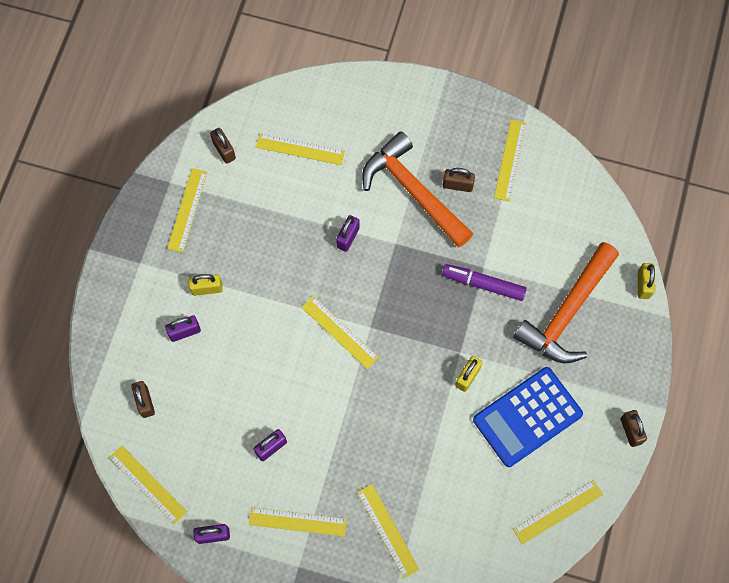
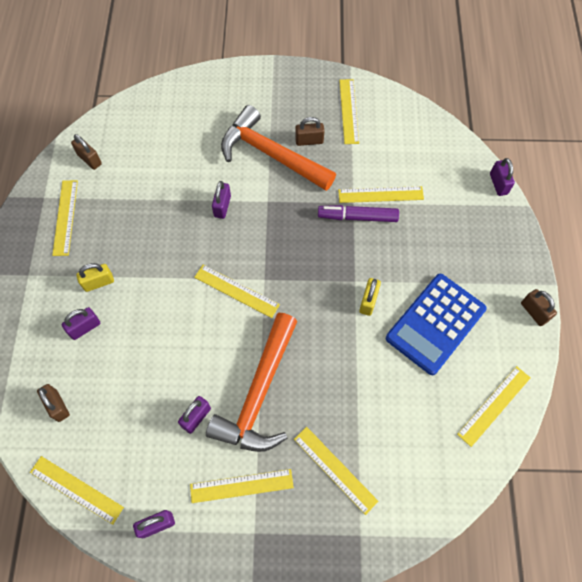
camera: 15 degrees left, 5 degrees down
(300, 149) = (160, 143): yellow ruler -> yellow ruler (380, 195)
(567, 312) = (440, 222): orange hammer -> orange hammer (259, 393)
(643, 284) = (498, 184): yellow padlock -> purple padlock

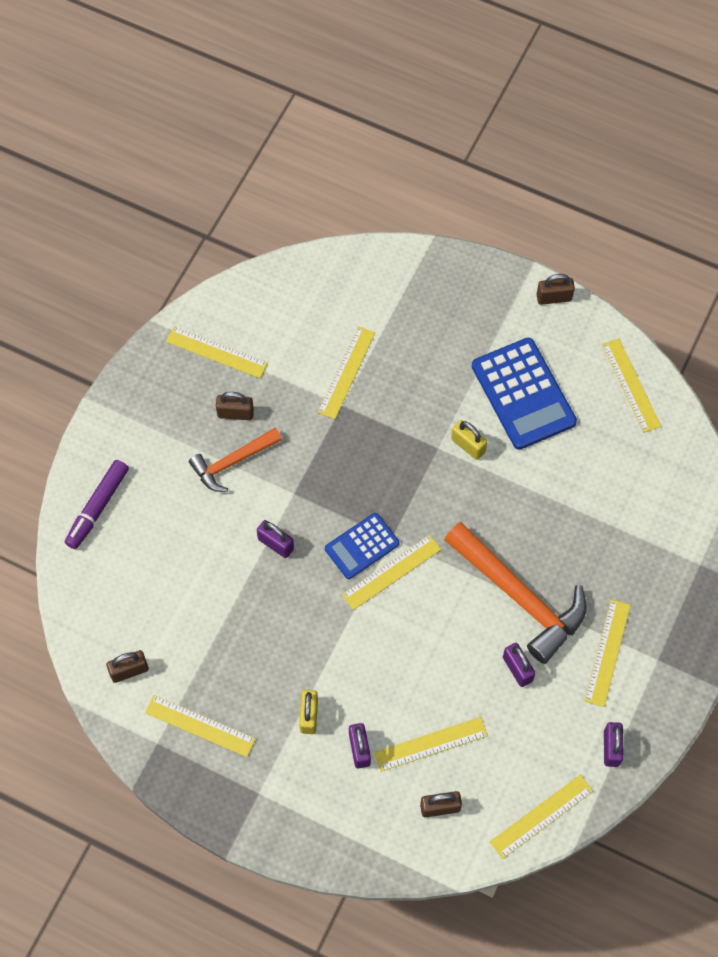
camera: 65 degrees left, 0 degrees up
(247, 262) = (362, 546): none -> blue calculator
(271, 154) = (232, 462): orange hammer -> orange hammer, size x0.59
(309, 141) = (235, 413): brown padlock -> brown padlock turned 75 degrees clockwise
(335, 469) = (629, 558): yellow ruler -> yellow ruler (430, 744)
(357, 217) = (362, 409): purple marker -> purple marker (97, 507)
(498, 184) = (394, 250): purple padlock -> none

